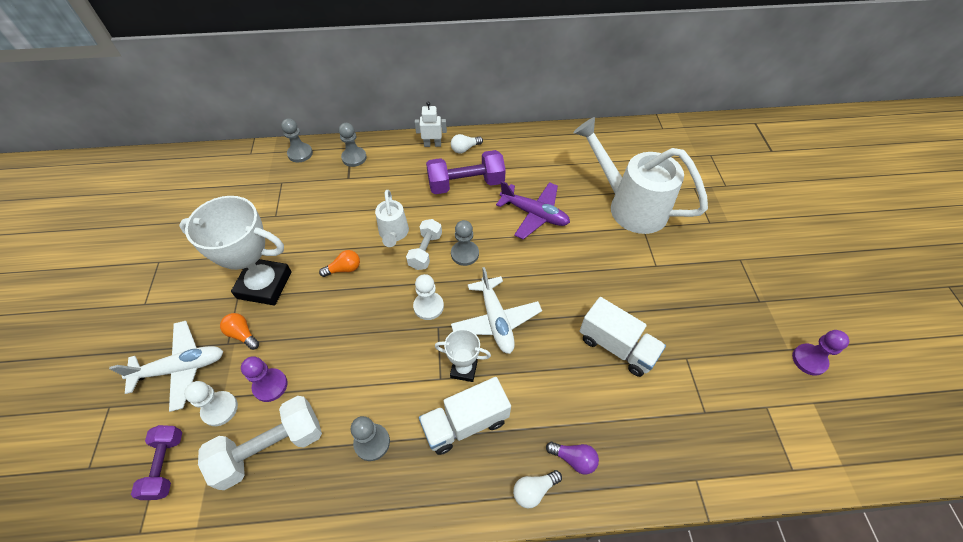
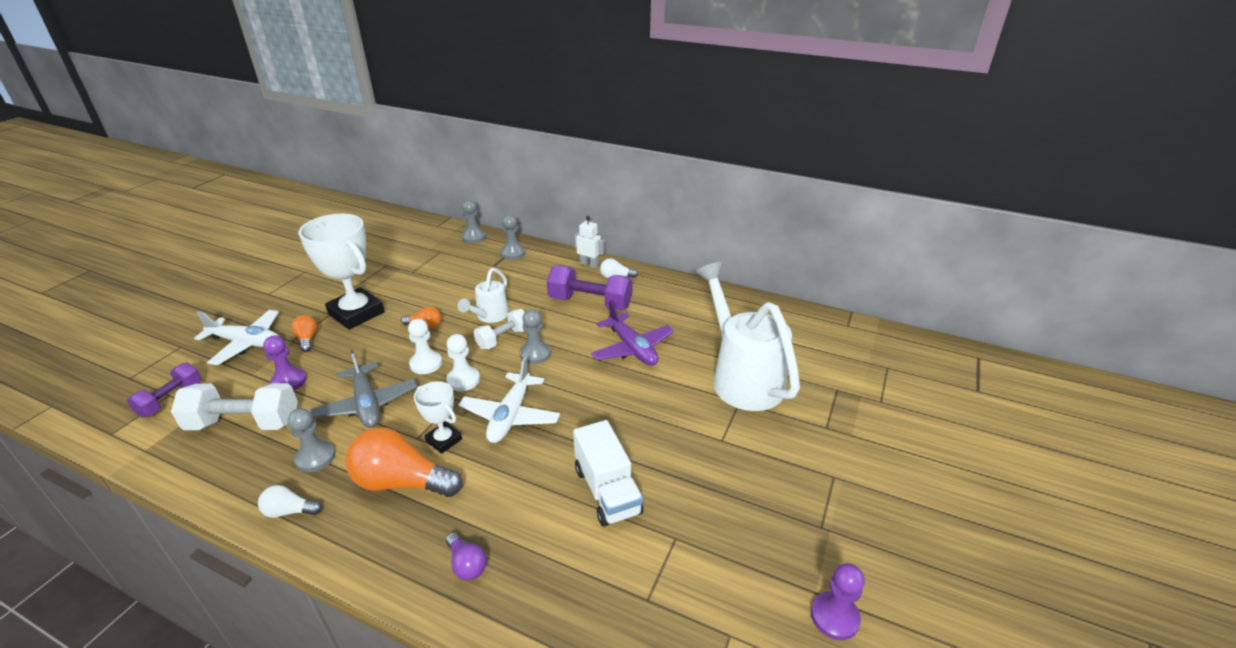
camera: 30 degrees right, 20 degrees down
(220, 409) = (241, 381): white pawn -> white pawn (426, 364)
(367, 370) = (367, 404): none -> grey plane
(465, 423) = (402, 482): white truck -> orange light bulb
(534, 490) = (404, 569): white light bulb -> white light bulb (289, 511)

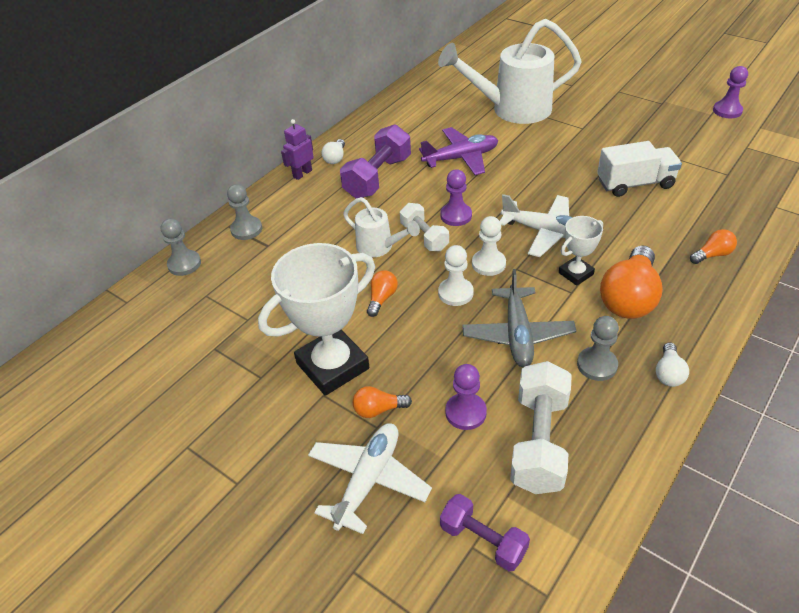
camera: 75 degrees left, 10 degrees up
(367, 404) = (517, 334): grey plane -> grey plane turned 105 degrees clockwise
(466, 564) = (712, 255): purple light bulb -> orange light bulb
(535, 354) = (456, 216): grey pawn -> purple pawn
(589, 264) = (302, 174): white robot -> purple robot

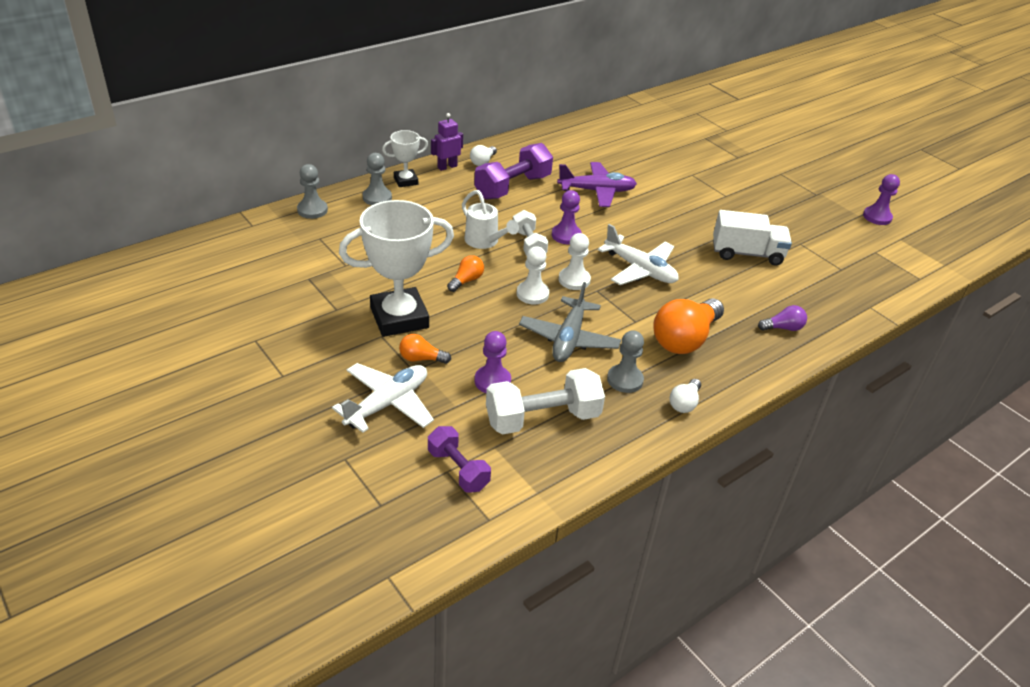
camera: 10 degrees right, 5 degrees down
(512, 109) = (668, 163): white watering can -> none
(539, 441) = (542, 418): white dumbbell -> white dumbbell turned 45 degrees clockwise
(576, 273) = (648, 308): white trophy -> white trophy (406, 181)
(712, 255) = (783, 328): orange light bulb -> purple light bulb

